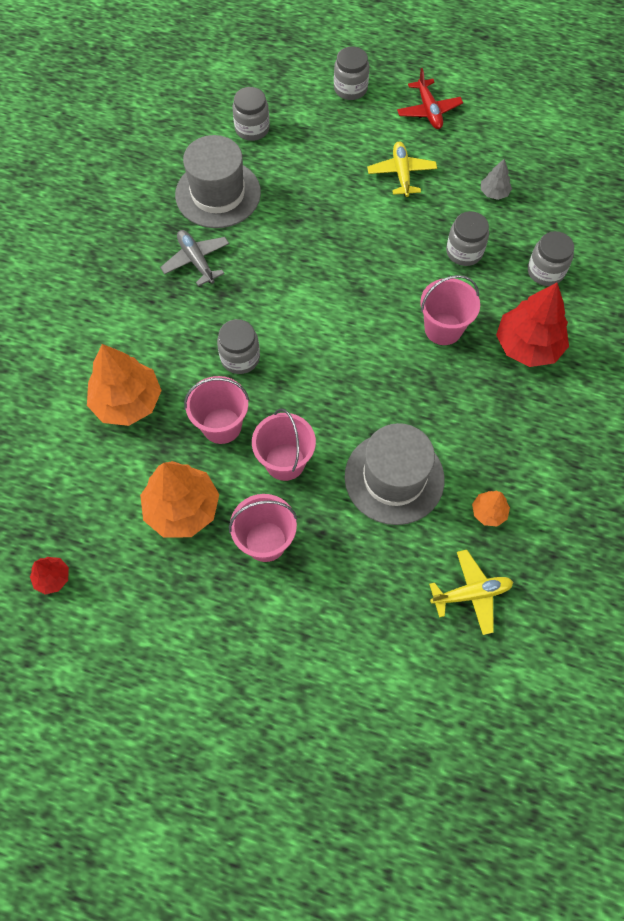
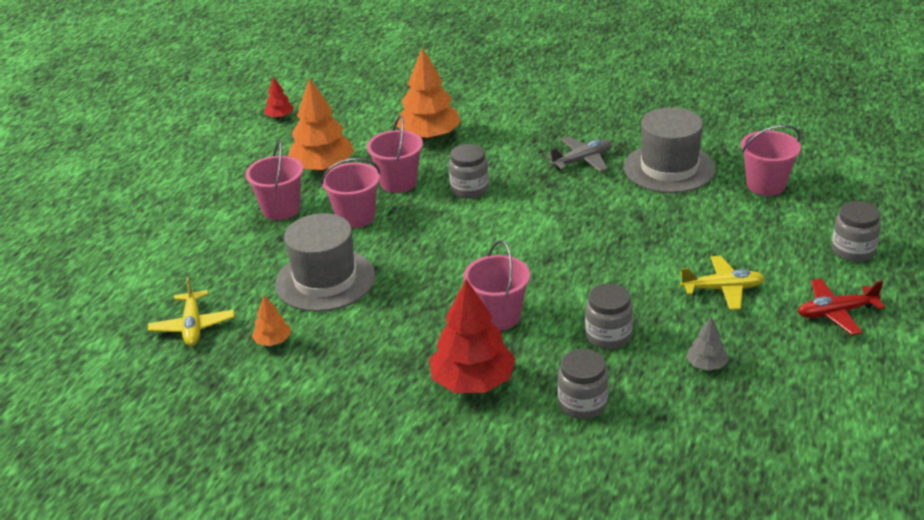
camera: 95 degrees right, 30 degrees down
(252, 129) = (765, 185): grey jar -> pink bucket

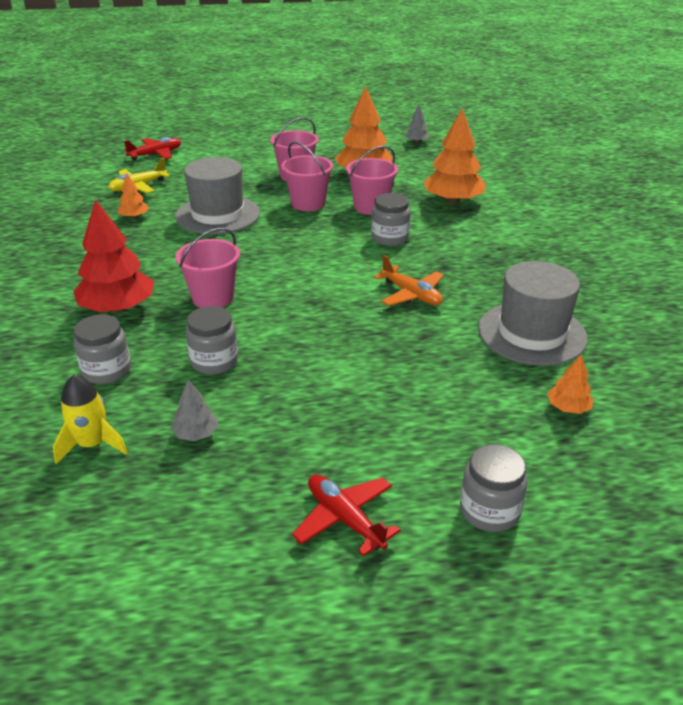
camera: 60 degrees right, 0 degrees up
(110, 297) = (156, 154): none -> red plane
(280, 116) = (416, 142): red tree -> grey tree
(575, 205) = (411, 294): none -> orange plane
(582, 161) = (492, 280): grey plane -> none
(690, 427) = (92, 445): none -> yellow rocket
(722, 289) = (335, 417): yellow plane -> none
(765, 185) = (568, 408): pink bucket -> orange tree

